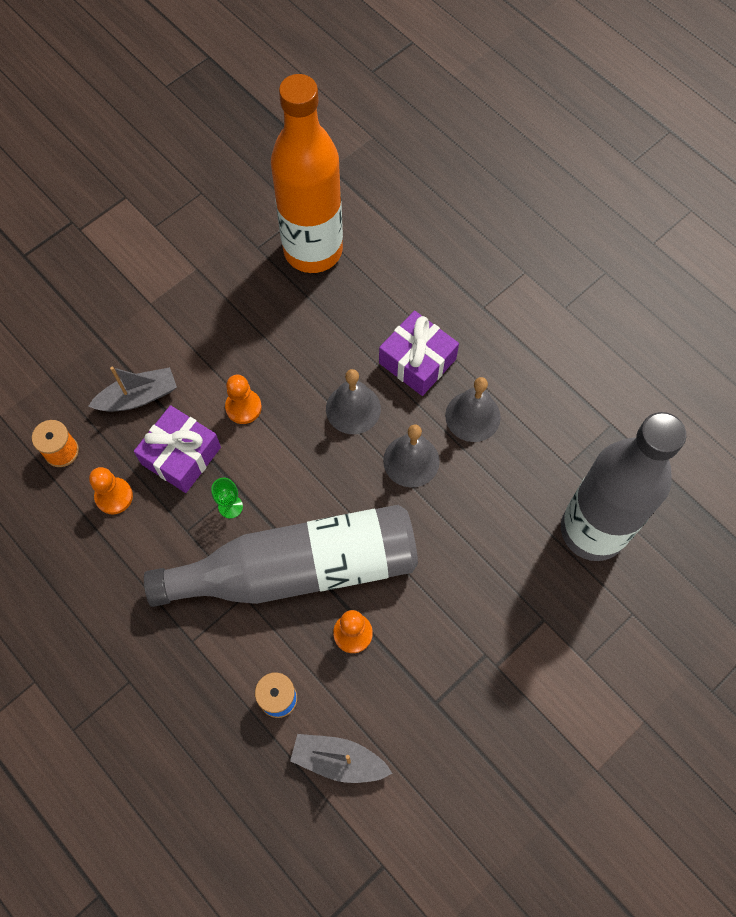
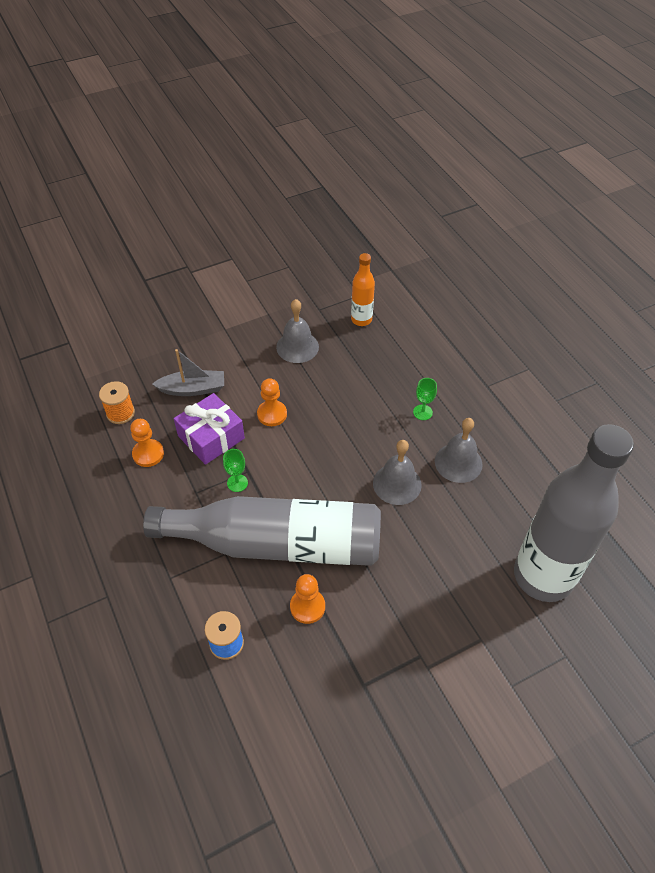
camera: 15 degrees right, 15 degrees down
(313, 250) = (361, 320): orange bottle -> orange bottle, size x0.44
(338, 760) = (262, 711): grey boat -> none
(353, 408) = (360, 435): grey bell -> grey bell (297, 347)
(417, 361) = (422, 412): purple gift -> green goblet

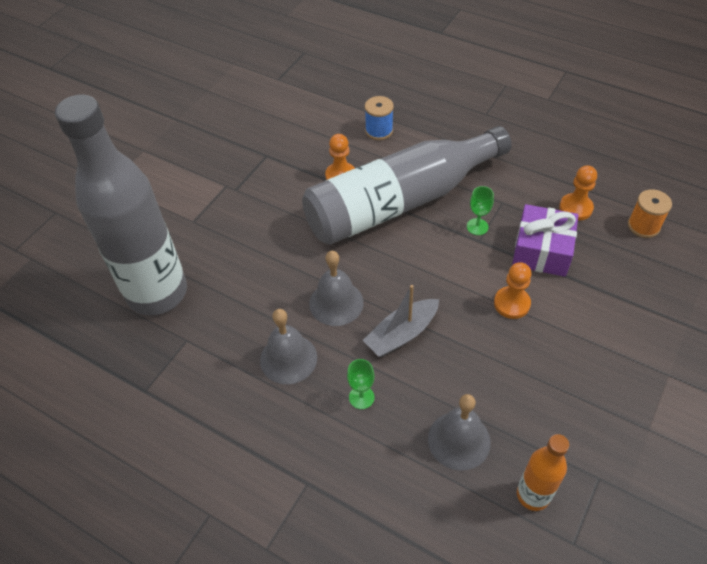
camera: 150 degrees right, 0 degrees up
(193, 389) = (612, 285): grey boat -> grey boat (401, 334)
(297, 347) = (567, 401): grey bell -> grey bell (459, 440)

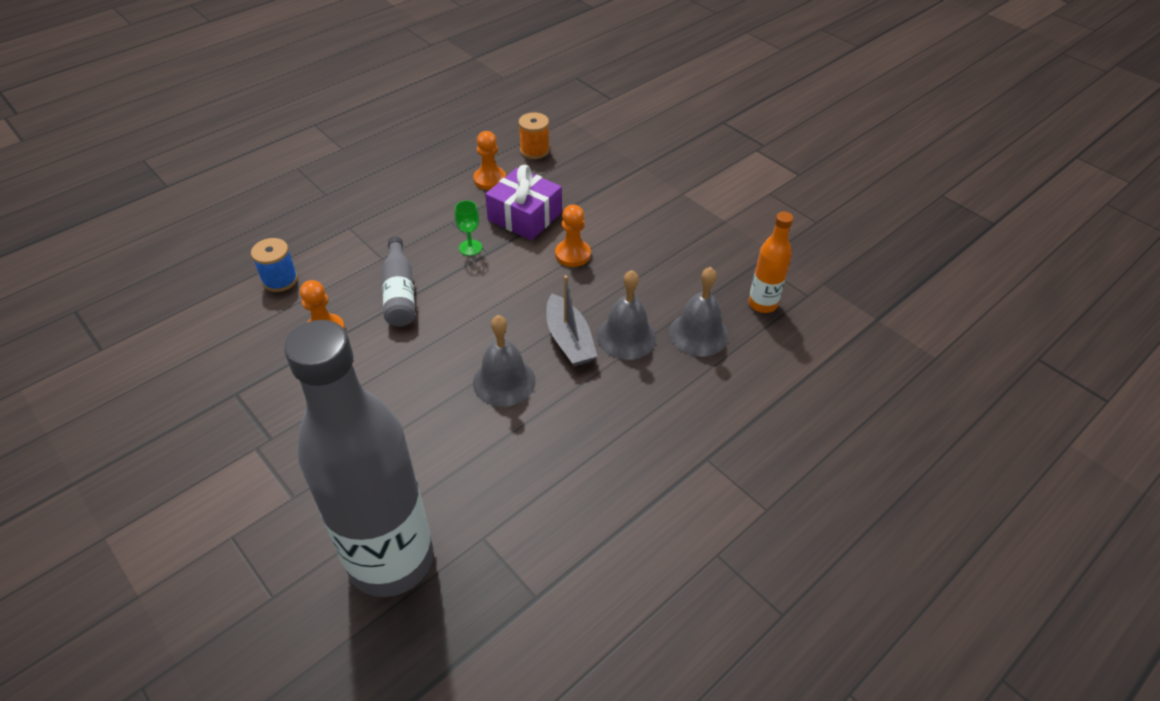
camera: 75 degrees left, 5 degrees down
(288, 358) = (556, 440): grey bell -> grey bell (626, 337)
(361, 397) = (628, 391): green goblet -> none
(400, 202) = (400, 293): grey bottle -> grey bottle, size x0.44

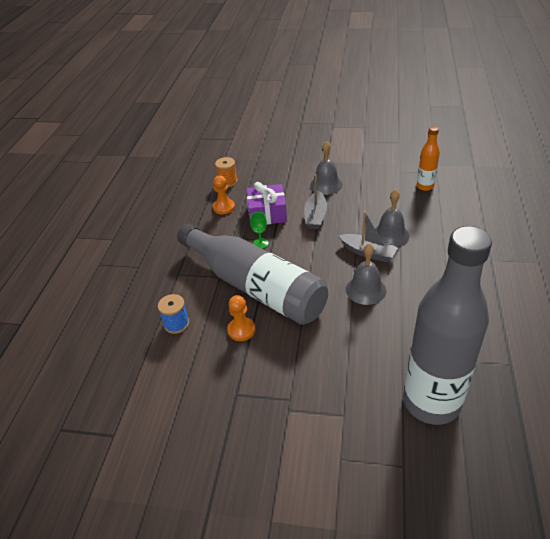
camera: 35 degrees left, 5 degrees down
(400, 293) = (255, 286): grey bottle -> grey bottle, size x2.25
(572, 254) = (315, 216): orange pawn -> grey boat
(698, 334) = (417, 214): grey bell -> grey bell (326, 185)

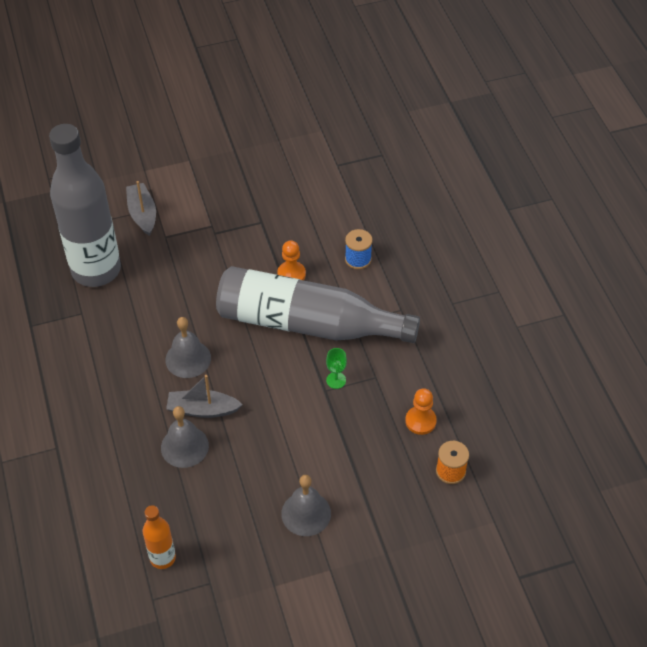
camera: 150 degrees right, 10 degrees up
(267, 213) = (357, 430): purple gift -> none
(315, 216) = (292, 447): grey boat -> grey boat (142, 214)

